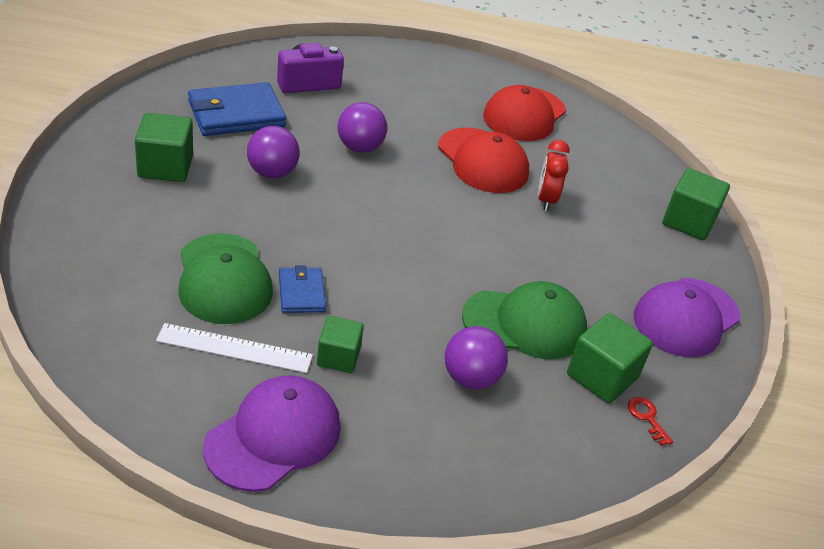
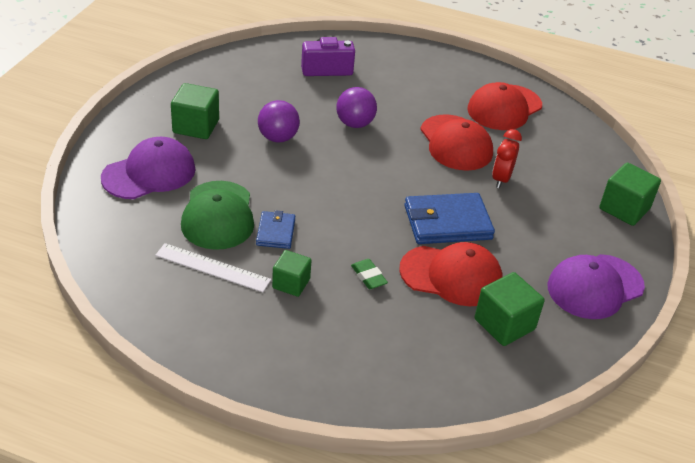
camera: 15 degrees right, 0 degrees up
(236, 114) = (262, 90): blue wallet -> blue wallet (447, 222)
(274, 436) = (225, 335): purple cap -> purple cap (149, 173)
(429, 337) = (368, 277): none -> green eraser
(470, 378) = (393, 312): purple ball -> none
(525, 324) = (451, 276): green cap -> red cap
(647, 418) = (533, 361): red key -> none

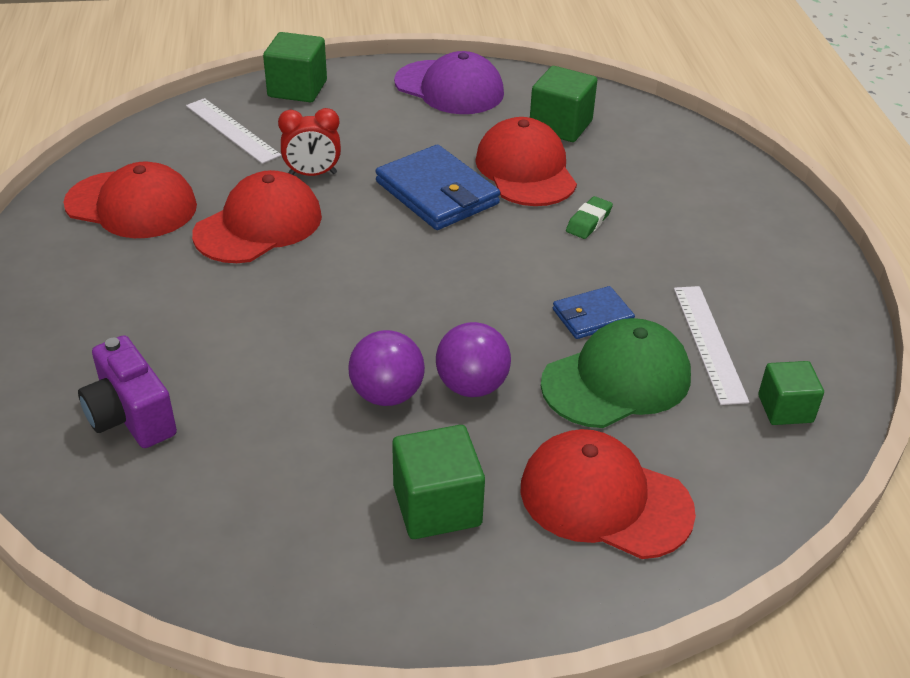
camera: 115 degrees left, 0 degrees up
(149, 173) = (604, 499): purple cap -> red cap
(291, 283) = (662, 272): green cube -> green cube (785, 409)
(355, 124) = (283, 328): purple ball -> purple ball (472, 386)
(575, 164) = (232, 130): none -> white ruler

